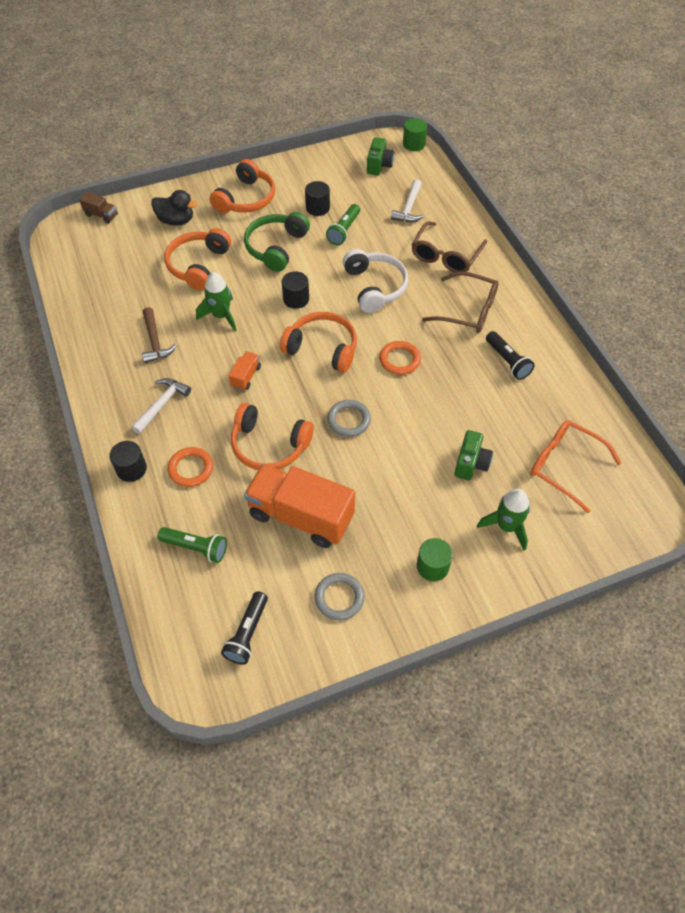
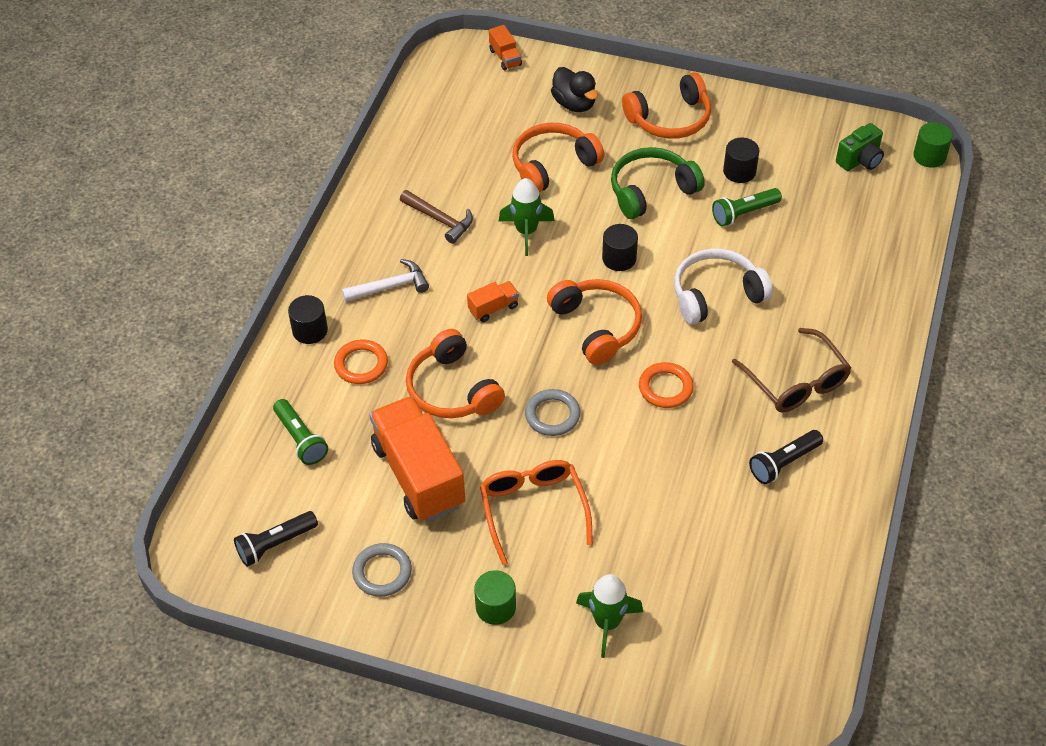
camera: 40 degrees right, 5 degrees down
(101, 215) = (505, 57): brown truck -> orange truck
(155, 341) = (439, 220): brown hammer -> brown hammer turned 75 degrees counterclockwise
(374, 287) = (716, 295): white headphones -> white headphones turned 135 degrees counterclockwise
(409, 208) = (846, 228): white hammer -> none
(445, 255) = (833, 307): brown glasses -> none
(471, 464) = (634, 539): green camera -> none
(507, 361) = (784, 463): black flashlight -> black flashlight turned 45 degrees clockwise
(564, 466) = (732, 609): orange glasses -> orange glasses (533, 510)

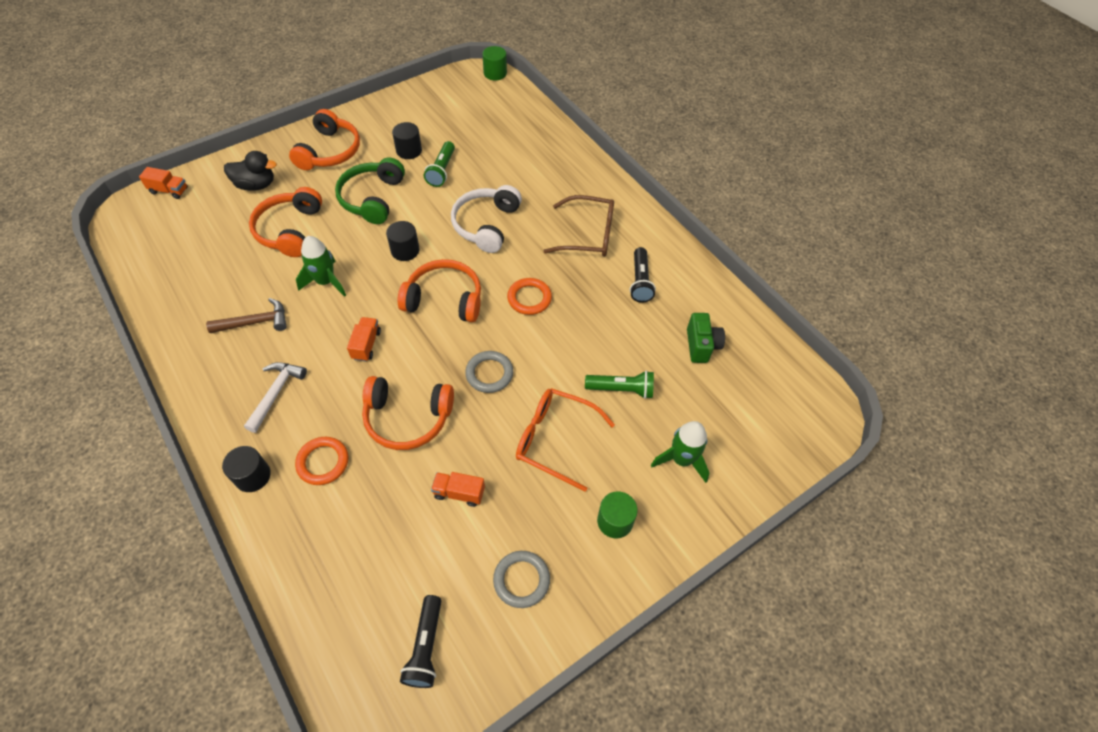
camera: 55 degrees left, 5 degrees up
(300, 439) = (345, 555): green flashlight -> green flashlight (621, 389)
(418, 475) = (459, 493): orange truck -> orange truck, size x0.43
(860, 160) = (464, 99): green camera -> green camera (701, 346)

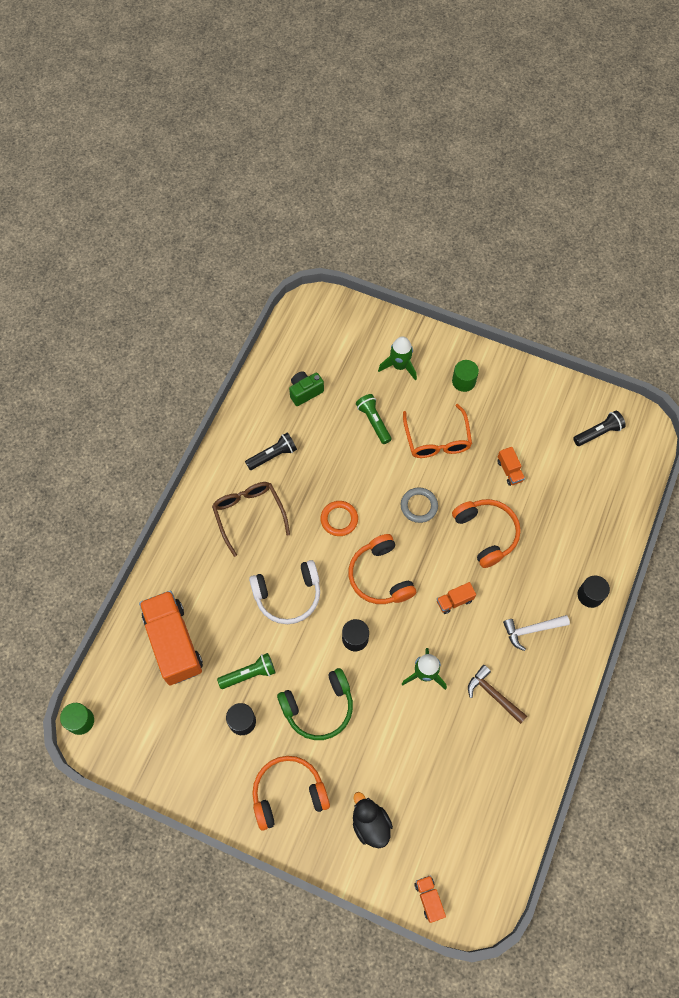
camera: 120 degrees left, 10 degrees up
(290, 230) = (397, 747): orange headphones -> none
(323, 462) = (551, 561): orange ring -> none
(509, 140) = (173, 643): none -> orange truck
(521, 580) = (531, 409): grey ring -> none

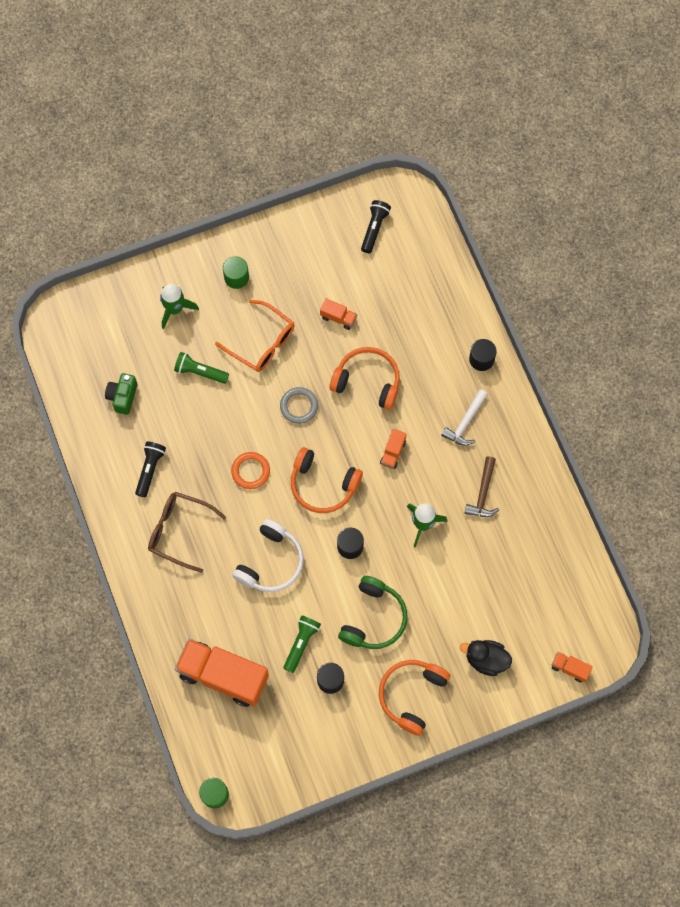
camera: 45 degrees left, 5 degrees up
(493, 695) = (483, 493): brown hammer -> brown hammer turned 75 degrees counterclockwise

